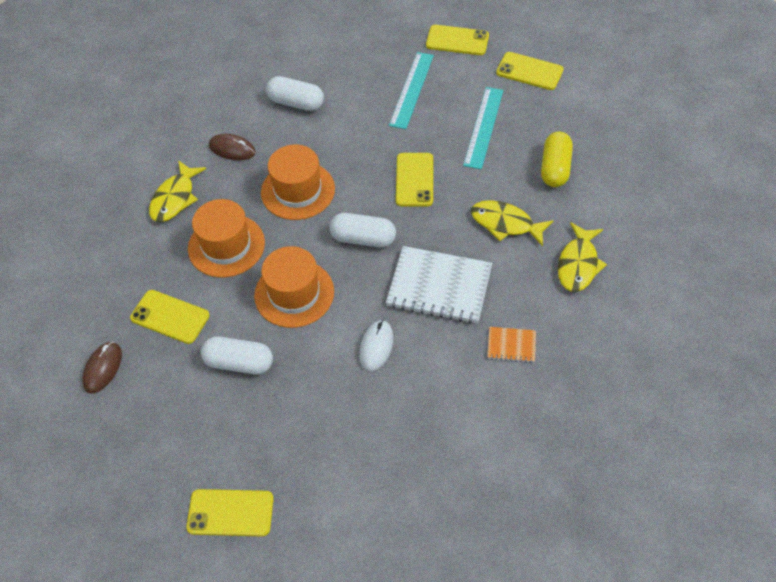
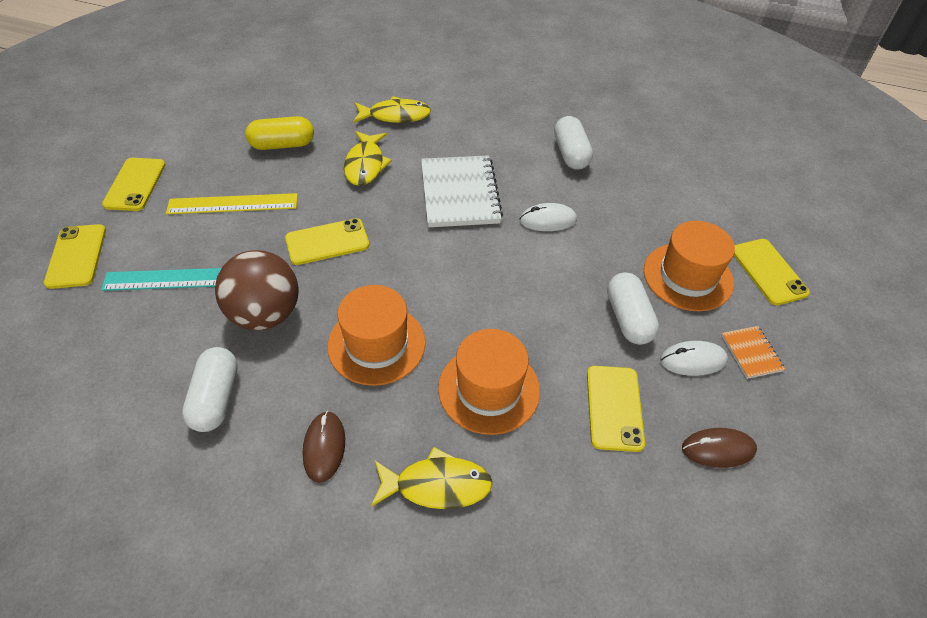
camera: 115 degrees left, 5 degrees down
(177, 391) = (693, 360): none -> white mouse
(294, 293) = (522, 300): orange hat -> orange hat (687, 276)
(355, 134) = (265, 314): none -> brown ball
(363, 238) = (425, 263): white capsule -> white capsule (570, 154)
(483, 127) = (233, 204): turquoise ruler -> yellow ruler
(511, 345) = (498, 139): orange notebook -> orange notebook (751, 353)

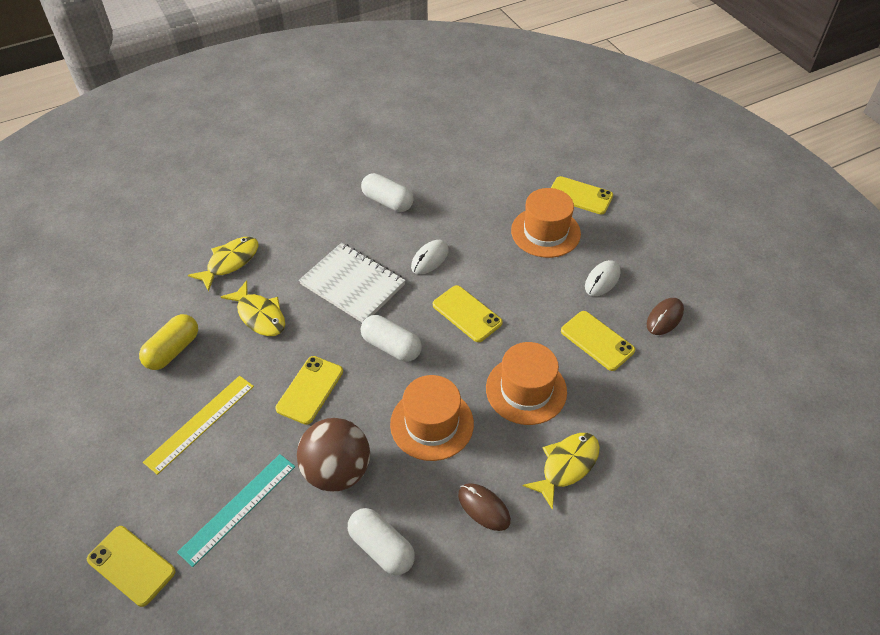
camera: 45 degrees left, 0 degrees up
(135, 184) = (93, 477): yellow phone -> yellow phone (467, 314)
(628, 318) = (545, 284): white capsule -> white capsule (391, 346)
(751, 353) = (623, 251): orange notebook -> none

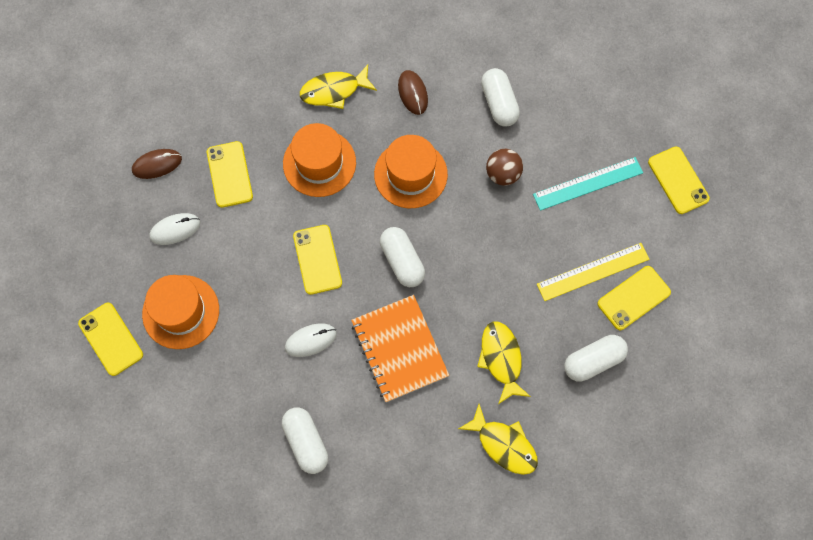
camera: 150 degrees left, 20 degrees up
(173, 350) = (593, 361): yellow capsule -> white capsule
(230, 262) = (503, 444): yellow fish -> yellow fish turned 120 degrees counterclockwise
(310, 390) = (491, 255): yellow phone -> yellow phone (633, 298)
(337, 471) = (503, 174): brown ball -> brown ball, size x0.61
(352, 284) = (399, 349): white notebook -> orange notebook

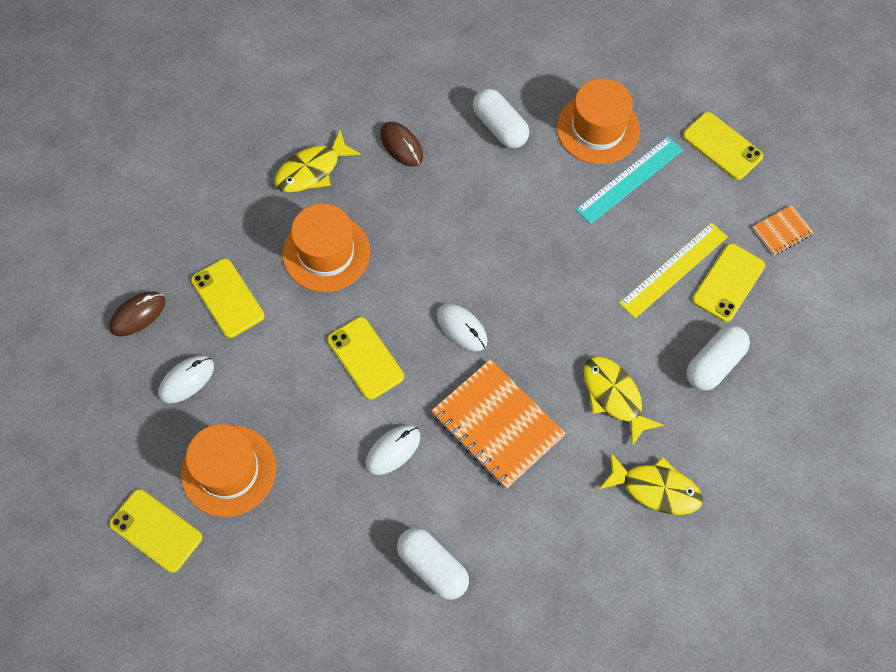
camera: 20 degrees left, 5 degrees down
(402, 261) = (462, 328): white capsule -> white mouse
(410, 174) = (433, 232): orange hat -> orange hat (598, 129)
(503, 174) = (534, 199): brown ball -> none
(697, 270) = (782, 231): none -> orange notebook

